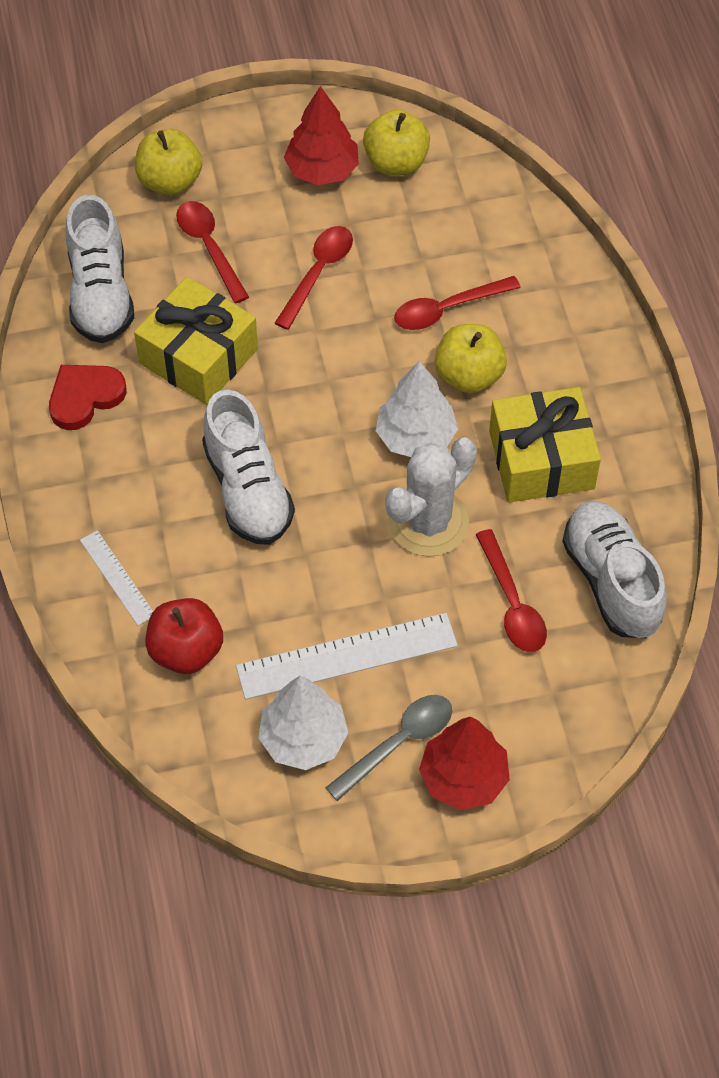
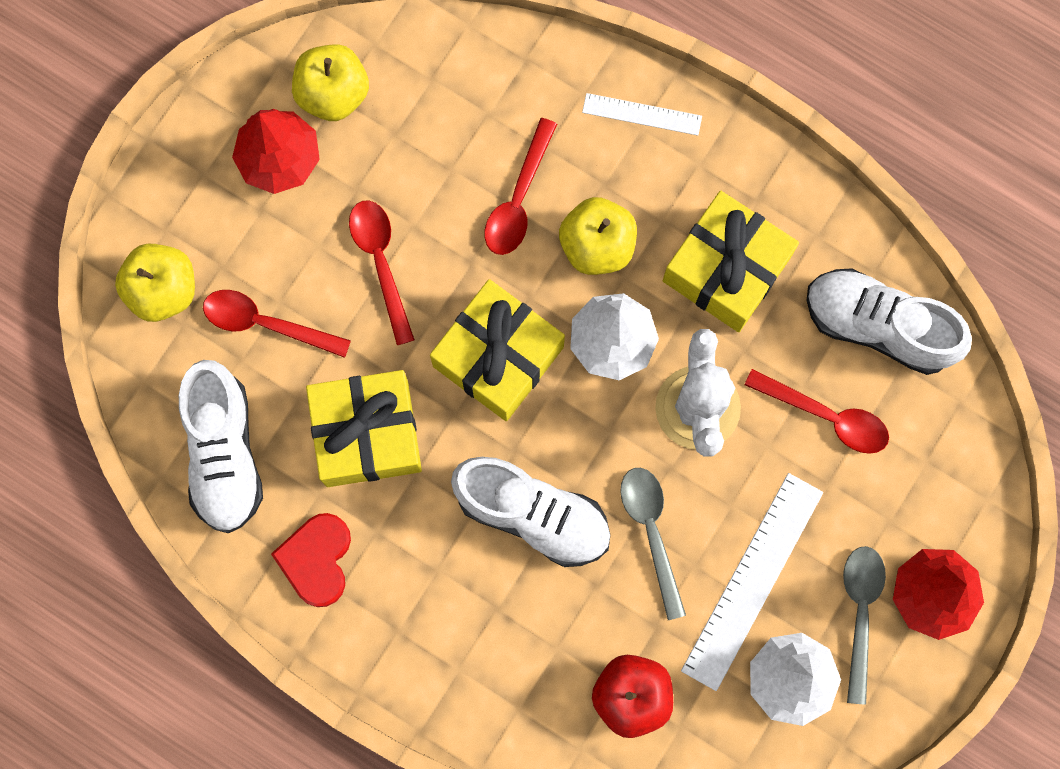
camera: 45 degrees left, 20 degrees up
(101, 294) = (224, 453): white shoe -> white shoe turned 45 degrees clockwise
(117, 577) = (514, 688): white ruler -> white ruler (642, 114)
(313, 567) = (651, 532): none -> grey spoon
(331, 384) = (498, 356): none -> yellow gift

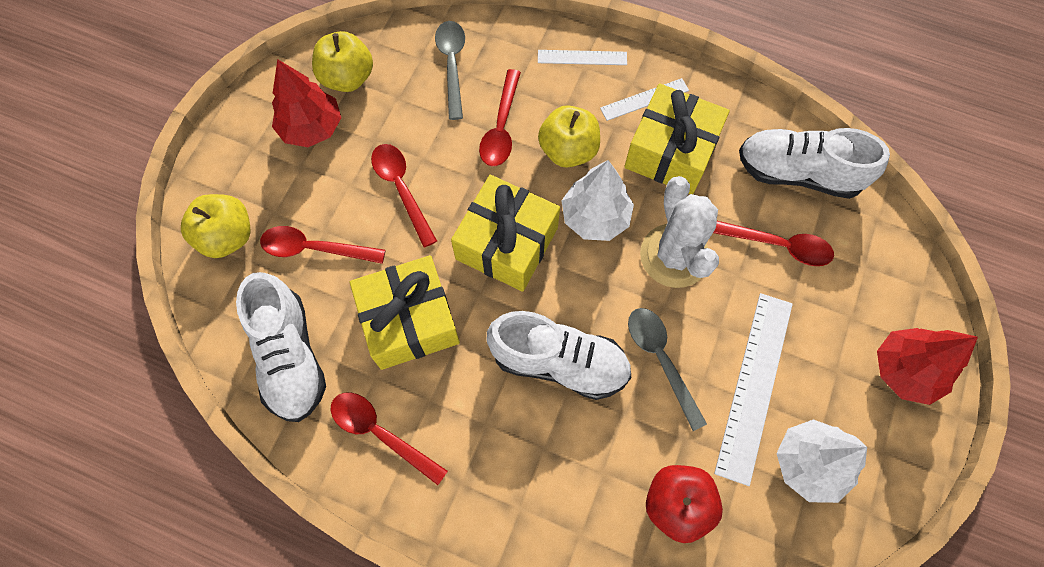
camera: 10 degrees left, 10 degrees down
(316, 559) = (380, 433): red heart -> red spoon
(710, 189) = (644, 99): none -> white ruler
(860, 613) = (851, 396): grey spoon -> grey spoon (452, 65)

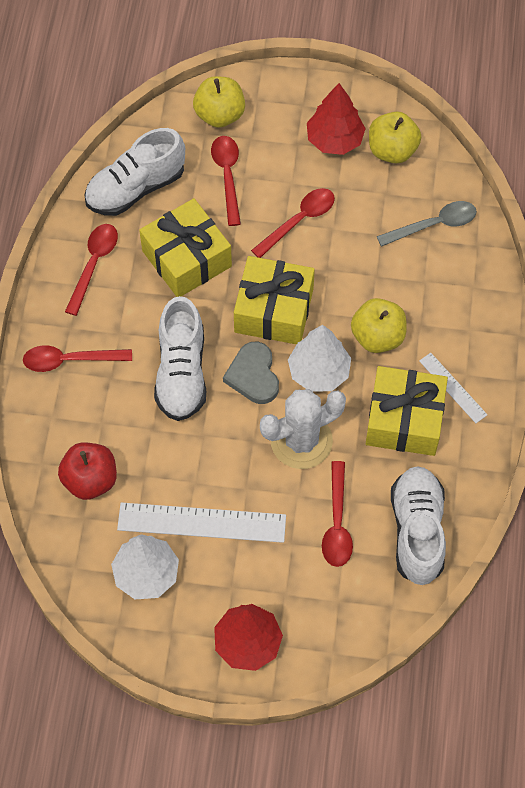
camera: 75 degrees right, 5 degrees down
(501, 128) = (383, 279): red spoon -> red spoon (70, 360)
(582, 57) = (480, 326): white ruler -> none
(582, 285) = (253, 375): none -> grey heart
(661, 360) = (204, 447): grey spoon -> none

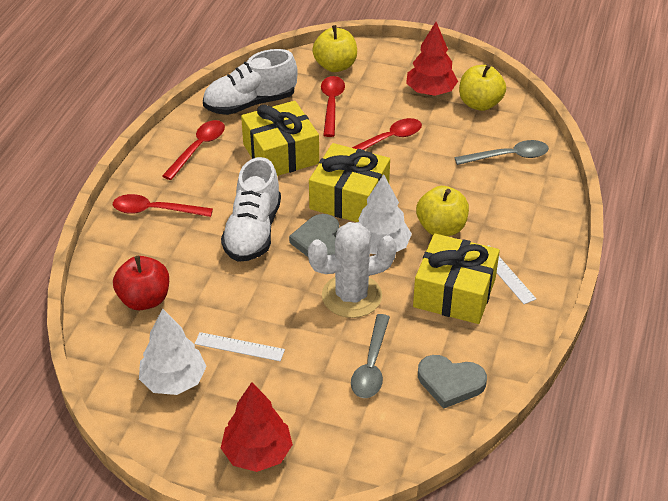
camera: 10 degrees right, 20 degrees down
(201, 522) = (239, 347): white ruler -> white ruler, size x0.54
(337, 523) = (371, 365): red spoon -> grey spoon
(417, 531) = (450, 383): white shoe -> grey heart

